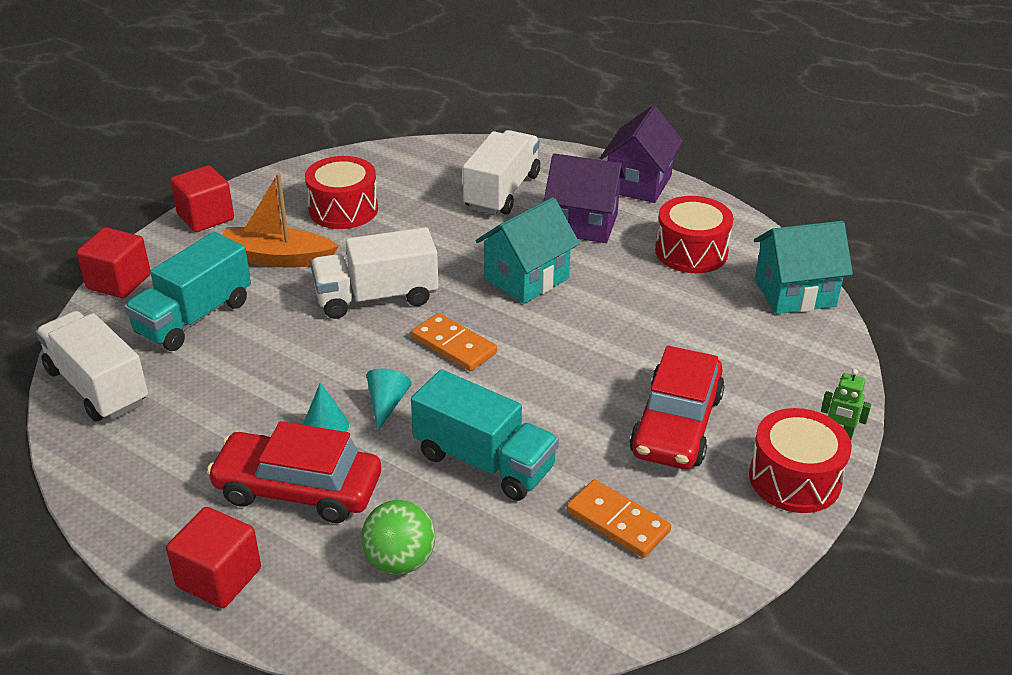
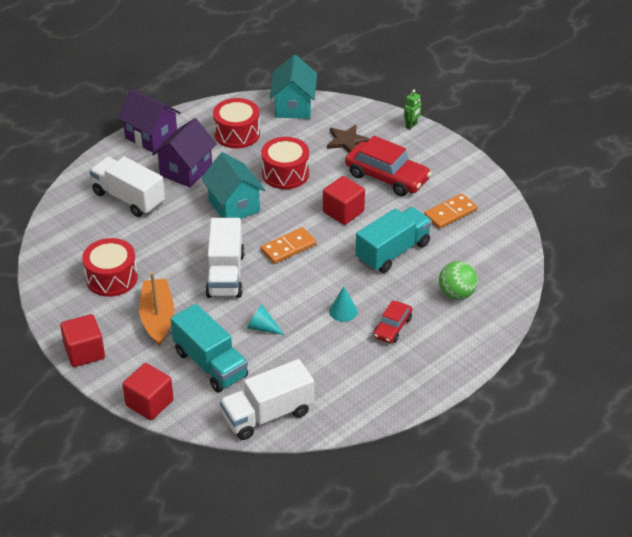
camera: 75 degrees left, 5 degrees up
(219, 577) = (451, 364): red cube -> red cube (343, 212)
(276, 258) = (157, 318): orange boat -> orange boat turned 150 degrees clockwise
(298, 489) = (392, 327): red car -> red car, size x0.56
(386, 404) = (332, 283): turquoise cone -> turquoise cone (262, 327)
(744, 363) = (347, 141): none -> brown star
(794, 479) = (438, 148): red drum -> red drum (285, 173)

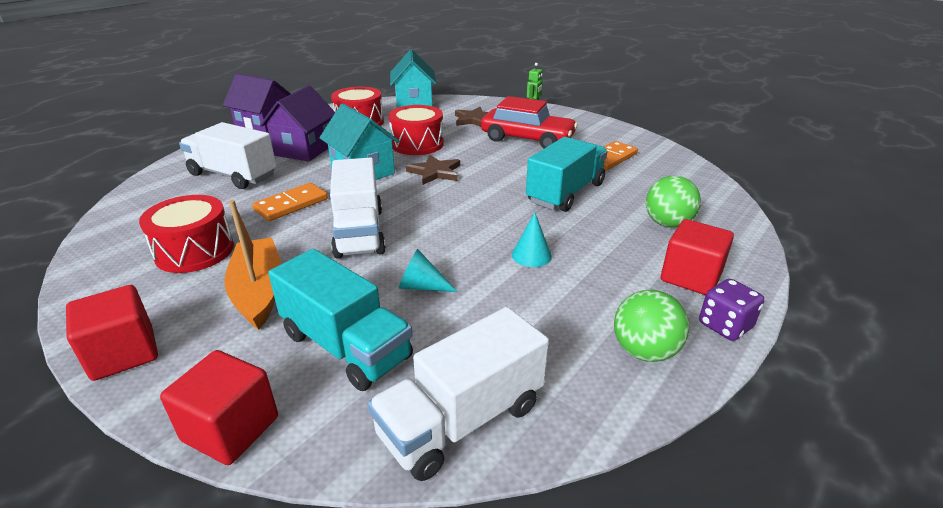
camera: 10 degrees left, 10 degrees down
(288, 247) = (437, 200): orange domino -> orange domino (291, 204)
(293, 214) = (435, 172): none -> brown star
(343, 212) = (492, 166): red cube -> red cube (690, 277)
(384, 391) = (644, 351): none -> green ball
(392, 327) = (608, 266): red car -> none
(443, 381) = (725, 326): none -> purple dice

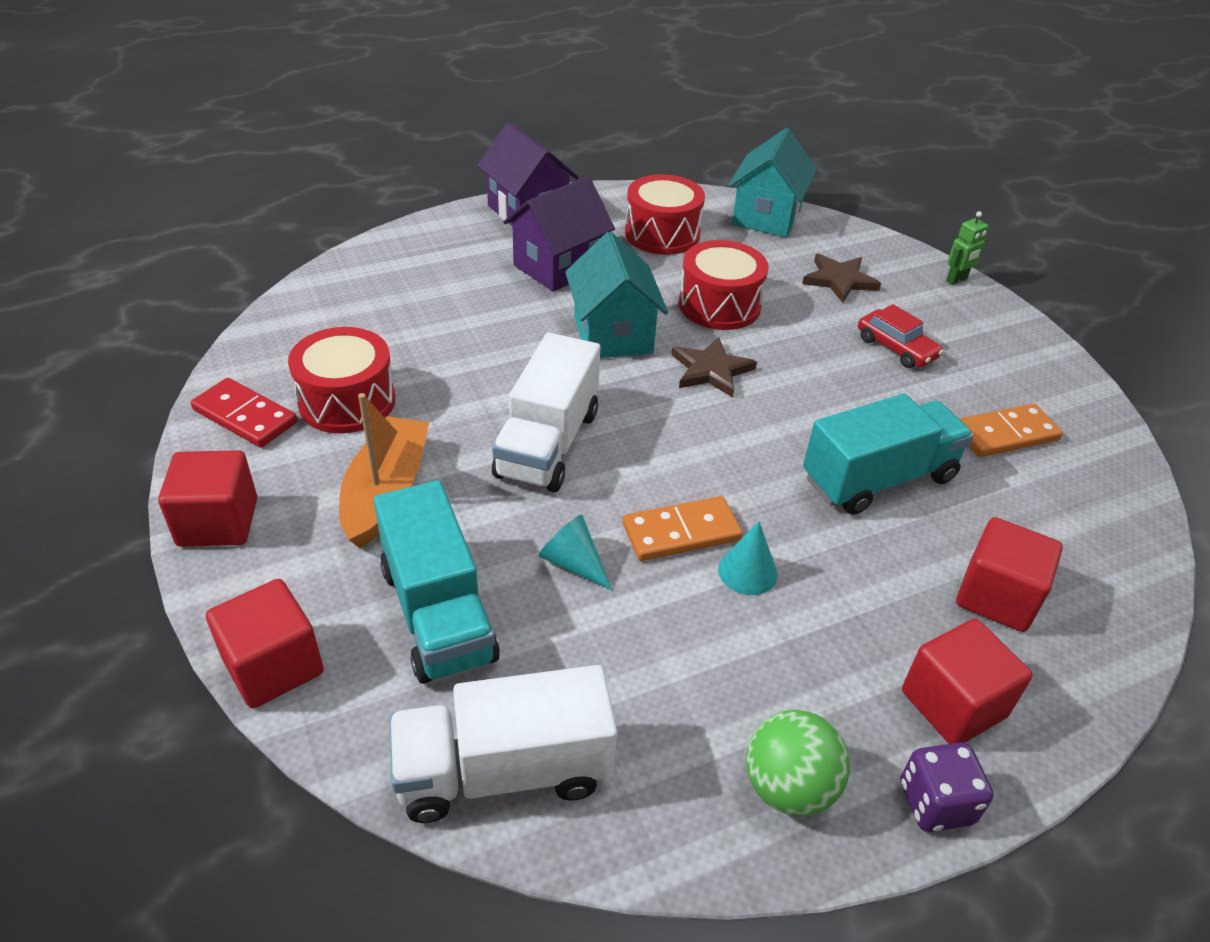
camera: 25 degrees right, 10 degrees up
(111, 282) = (245, 416): none -> red domino
(233, 175) = (447, 286): white truck -> none
(291, 204) = (491, 364): orange domino -> orange domino (681, 532)
(527, 139) = (896, 348): red car -> red car, size x0.56
(667, 223) = (996, 597): green ball -> red cube

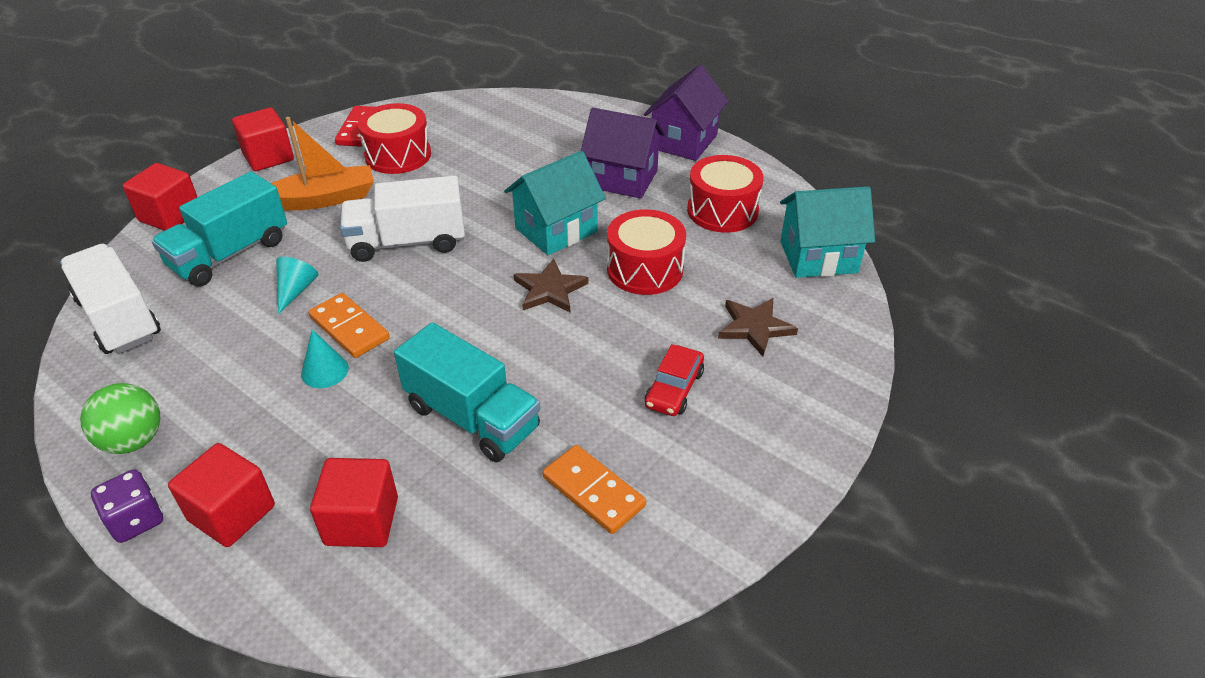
camera: 65 degrees right, 0 degrees up
(956, 280) = (840, 408): green robot -> none

